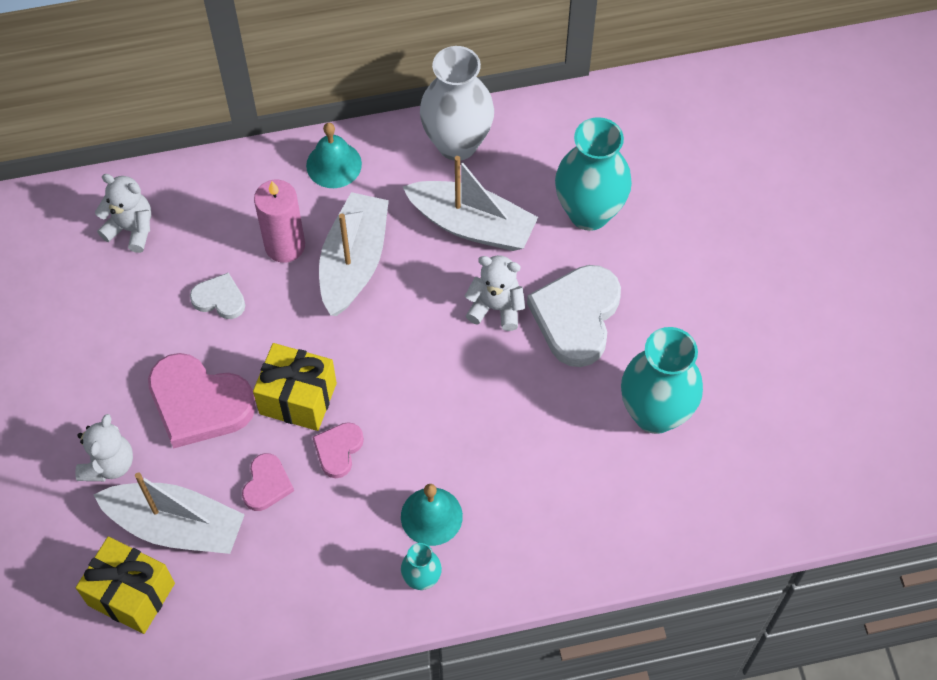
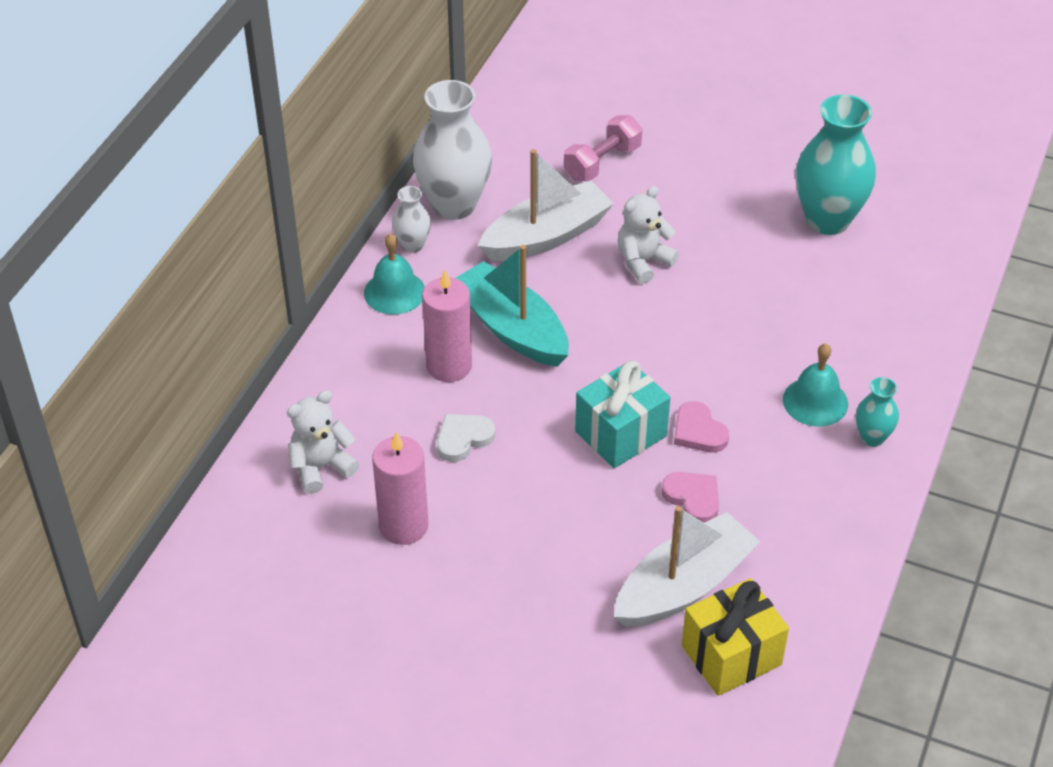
camera: 55 degrees left, 15 degrees down
(109, 464) = (573, 607): white teddy bear -> none
(112, 313) = (403, 526): none -> pink candle
(199, 403) = (564, 507): pink heart -> none
(298, 398) = (621, 434): yellow gift -> turquoise gift
(354, 262) = (512, 328): white boat -> turquoise boat
(392, 145) = (413, 245): none -> white vase
(576, 317) = (696, 219): white heart -> none
(589, 213) = (602, 162): turquoise vase -> pink dumbbell

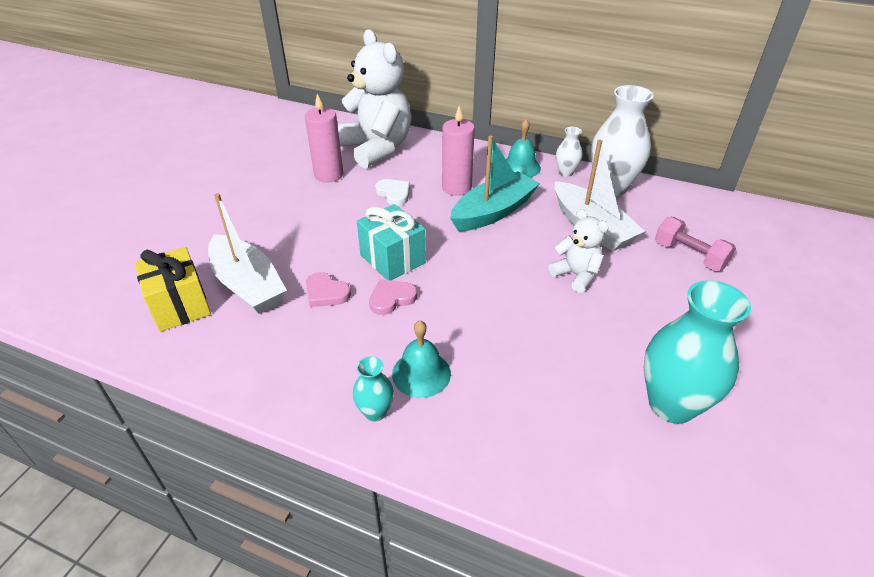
camera: 90 degrees right, 5 degrees down
(321, 467) = (377, 148): white teddy bear -> white teddy bear, size x2.01
(693, 498) = (326, 293): pink heart -> pink heart turned 75 degrees clockwise

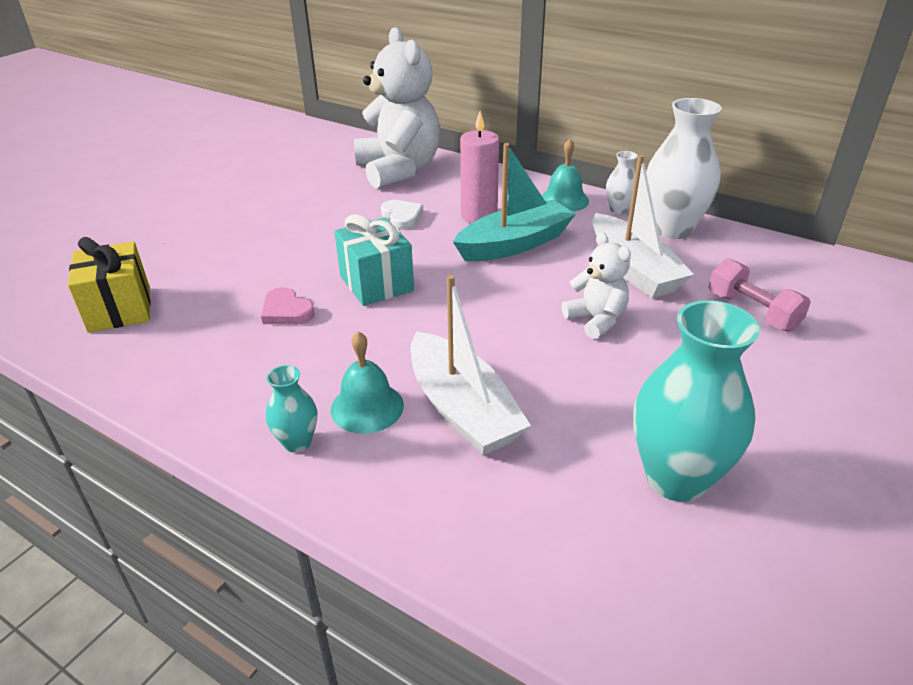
camera: 10 degrees right, 5 degrees down
(248, 285) = (201, 295): white boat -> white boat (462, 409)
(329, 175) = (334, 193): pink candle -> none
(391, 298) = (360, 324): pink heart -> none

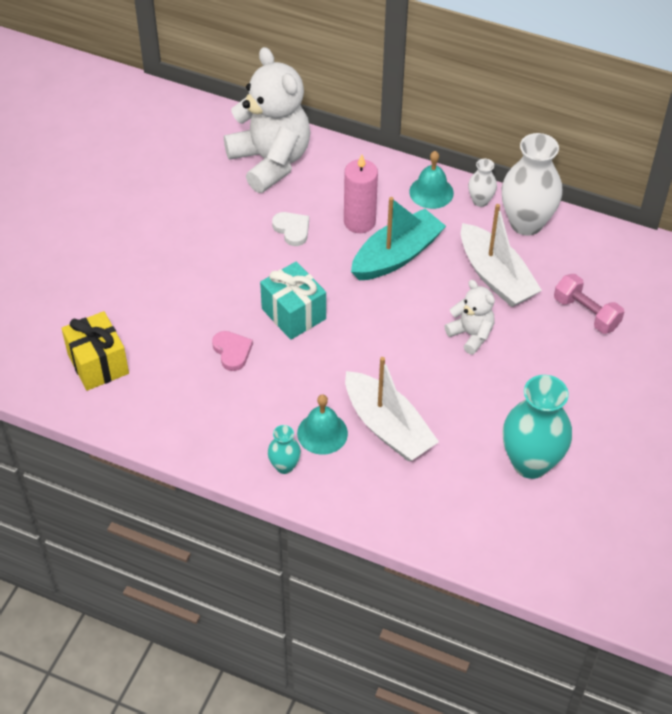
camera: 10 degrees left, 15 degrees up
(286, 311) = (232, 351): pink heart -> pink heart turned 150 degrees counterclockwise

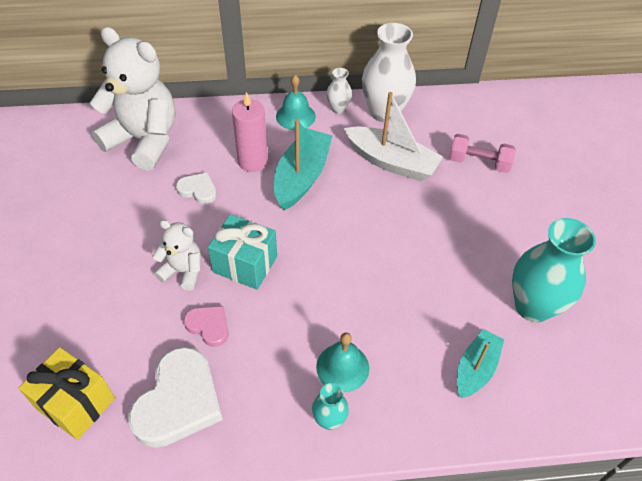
camera: 30 degrees left, 0 degrees up
(175, 398) = (178, 401): none -> white heart
(387, 427) = (395, 332): white boat -> none
(436, 486) = (475, 369): none -> turquoise boat
(471, 334) = (406, 217): white teddy bear -> white teddy bear (183, 271)

